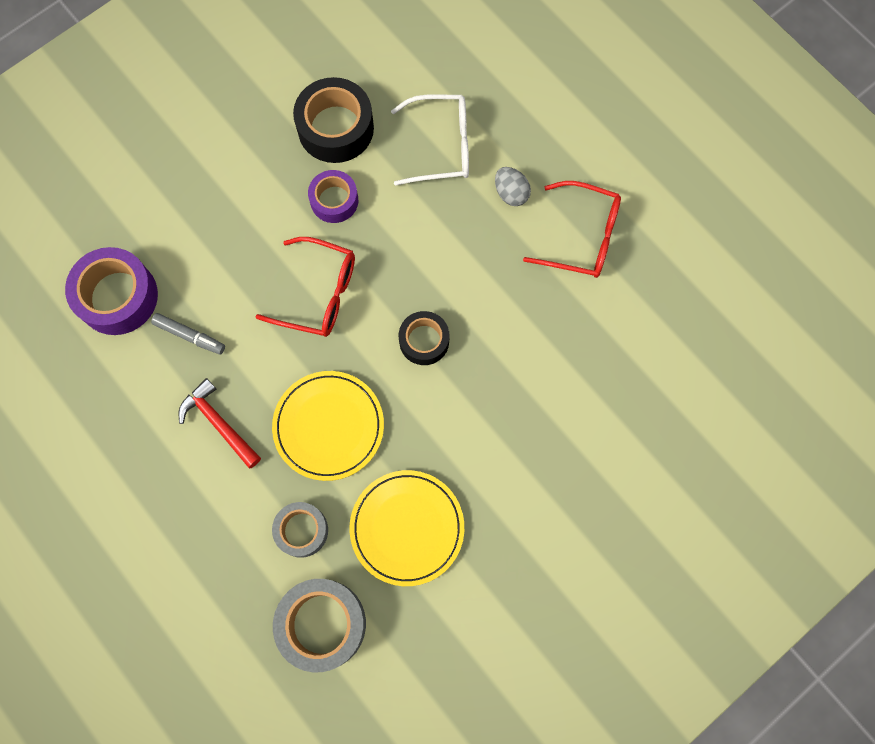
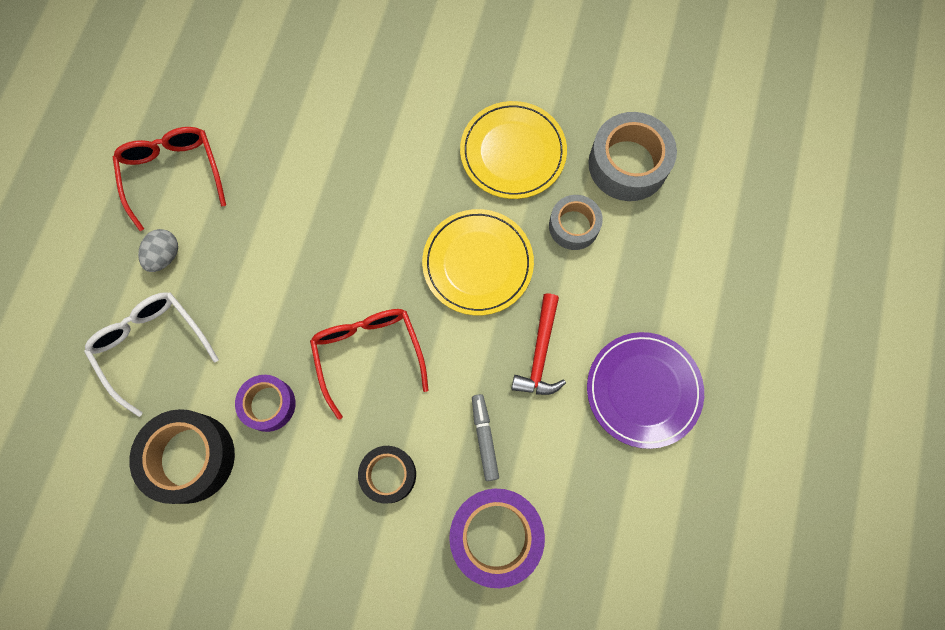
camera: 125 degrees left, 0 degrees up
(128, 483) = (643, 390): none -> purple plate
(424, 341) = (352, 238): black tape -> black tape (388, 475)

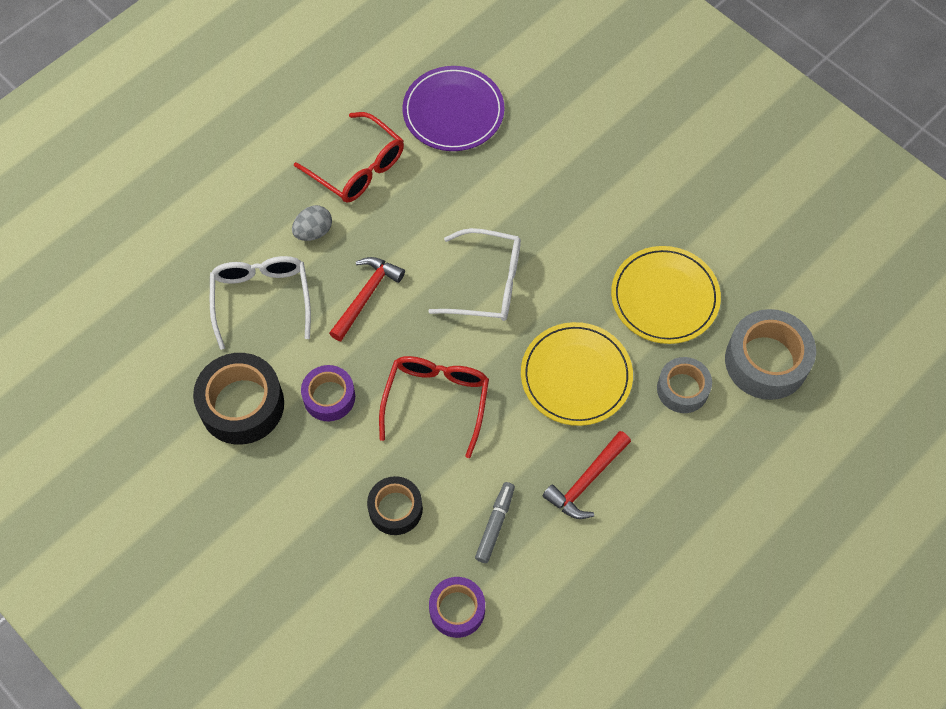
camera: 30 degrees right, 10 degrees down
(173, 174) = (358, 168): red glasses -> red glasses turned 120 degrees clockwise
(249, 290) = (366, 295): none -> red hammer
(353, 221) = (487, 283): none -> white glasses
(495, 535) = (457, 609): purple tape -> purple tape, size x0.62
(643, 390) = (661, 563): purple plate -> purple plate (453, 112)

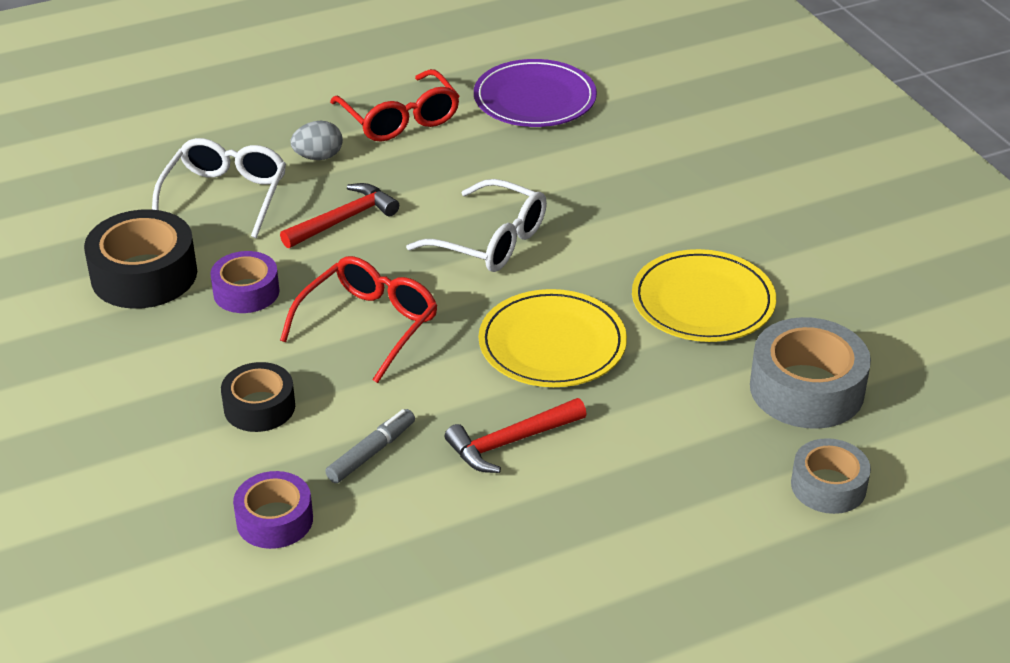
camera: 20 degrees right, 25 degrees down
(682, 389) = (682, 388): grey tape -> grey tape (828, 486)

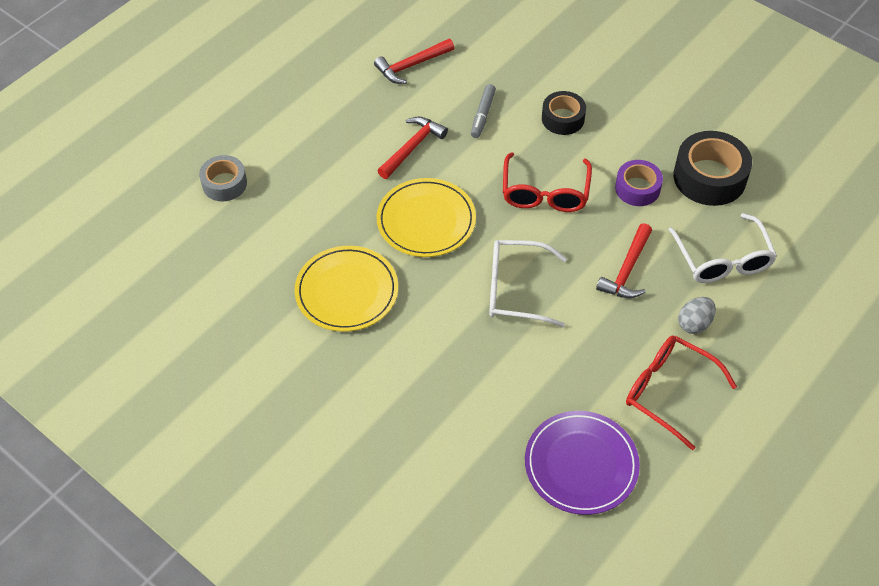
camera: 155 degrees right, 15 degrees up
(274, 520) = (503, 64): purple tape -> none
(427, 574) = (411, 66): none -> red hammer
(806, 389) = (256, 245): grey tape -> none

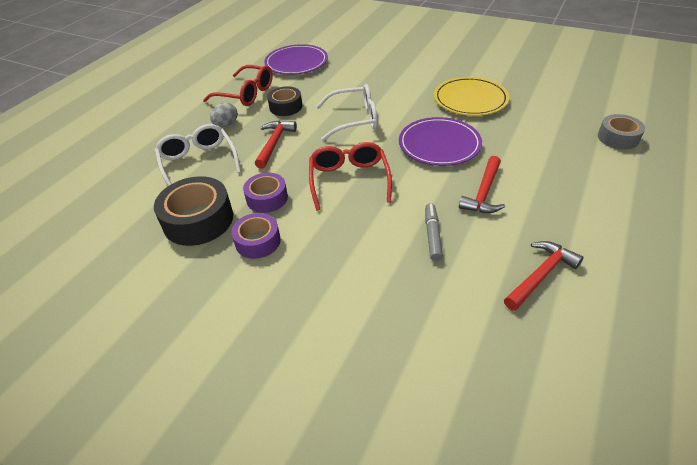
camera: 170 degrees right, 10 degrees down
(426, 220) = (439, 144): yellow plate -> purple plate
(563, 118) = (348, 248): black tape -> black tape (286, 107)
(647, 141) = (258, 241): none -> purple tape

